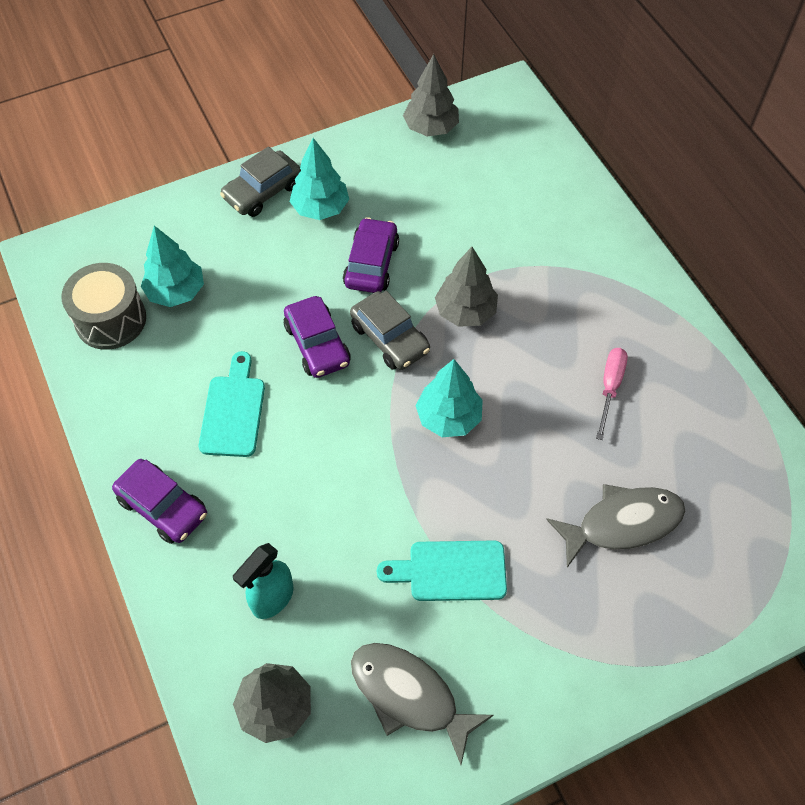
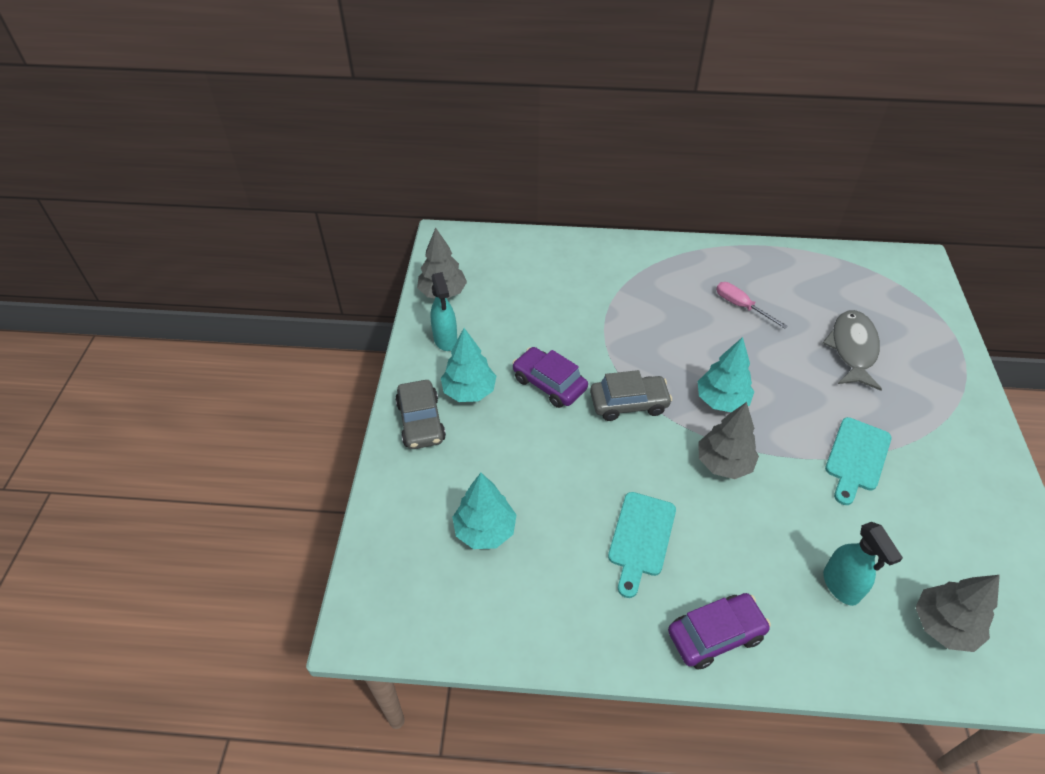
camera: 60 degrees left, 10 degrees down
(110, 319) = (481, 597): grey drum -> none
(233, 411) = (641, 538): turquoise cutting board -> turquoise cutting board turned 105 degrees counterclockwise
(317, 344) = (607, 451): purple car -> none
(371, 160) = (445, 340): none -> turquoise spray bottle
(409, 696) = (955, 529): grey fish -> none
(465, 311) = (631, 350): grey tree -> grey tree (723, 463)

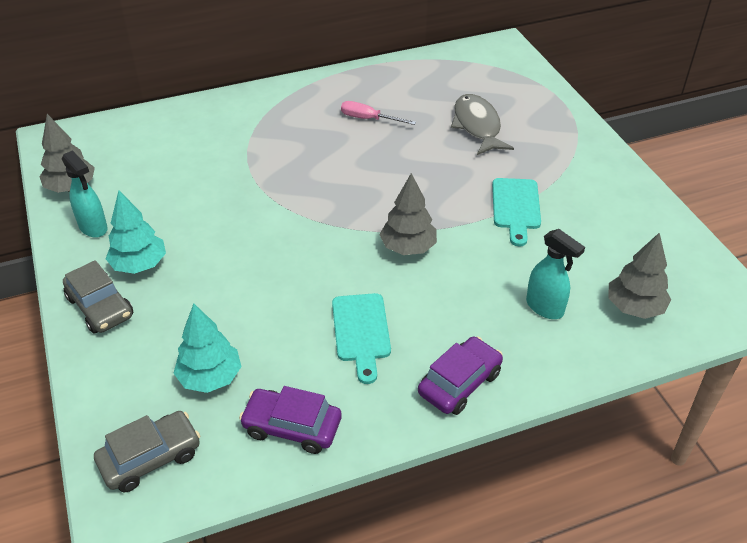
camera: 25 degrees left, 5 degrees down
(549, 384) = (218, 234): purple car -> purple car (292, 427)
(629, 403) = (301, 227): grey car -> grey car (150, 458)
(721, 401) = (384, 199): turquoise tree -> none

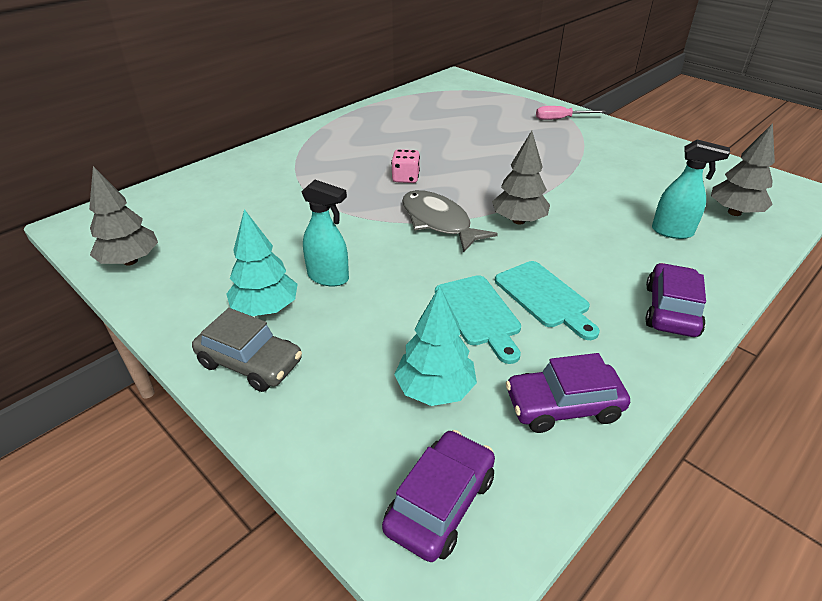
camera: 25 degrees left, 5 degrees down
(93, 228) = (184, 290): turquoise spray bottle -> turquoise spray bottle (329, 277)
(150, 458) = (440, 503): grey car -> purple car
(344, 167) = (405, 178): none -> pink dice
(368, 119) = (394, 141): pink screwdriver -> pink screwdriver (560, 119)
(477, 126) = (488, 127): grey fish -> grey fish (438, 222)
(516, 207) = (574, 171): turquoise cutting board -> turquoise cutting board (479, 314)

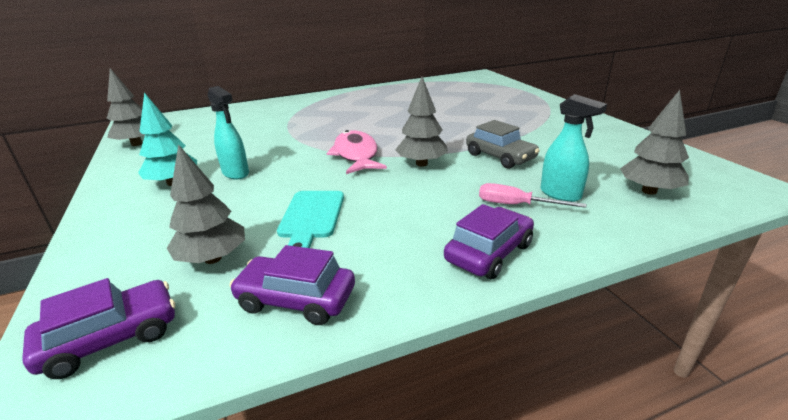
camera: 25 degrees right, 10 degrees down
(250, 363) = (122, 210): grey car -> grey car (500, 157)
(405, 178) = (365, 126): pink dice -> none
(435, 390) = (213, 259): turquoise tree -> grey tree
(438, 222) = (356, 155): grey fish -> pink fish
(544, 297) = (379, 218): turquoise cutting board -> none
(560, 119) = (539, 106): pink screwdriver -> pink screwdriver (516, 205)

